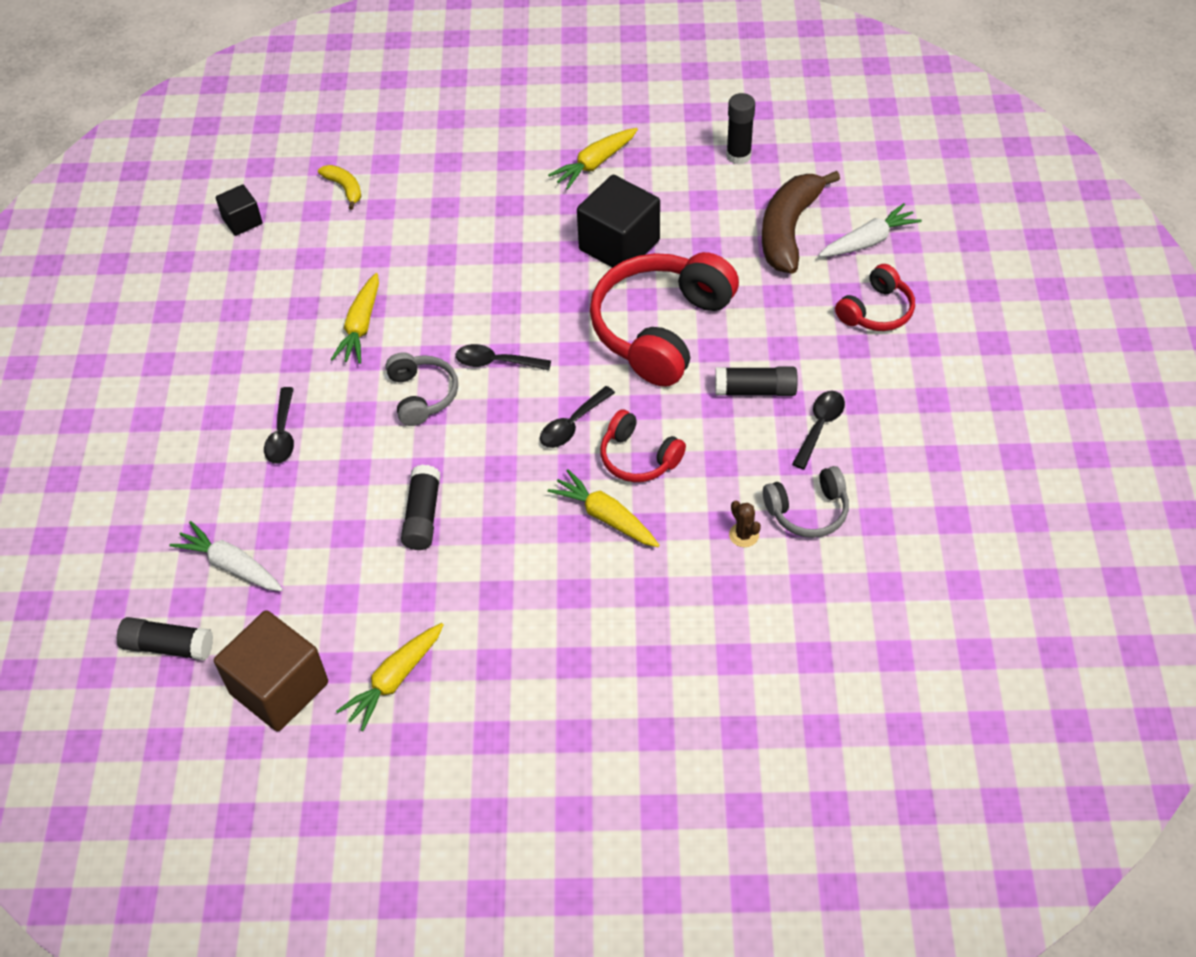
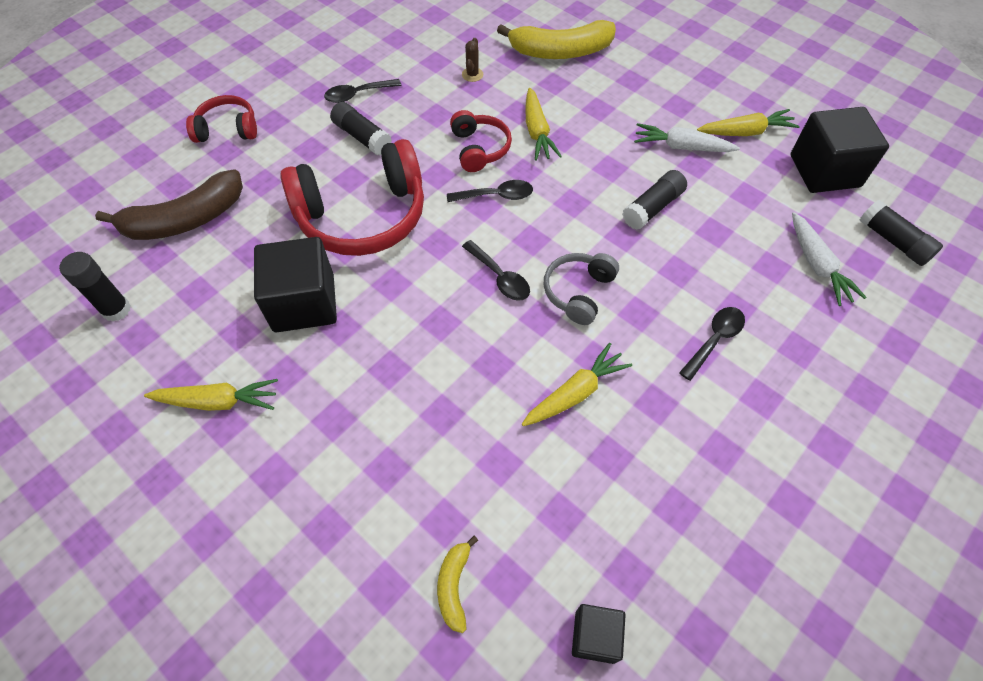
camera: 140 degrees left, 5 degrees up
(279, 688) = (824, 171): brown cube -> black cube
(689, 641) = (560, 51): none -> yellow banana
(808, 511) = (424, 63): grey headphones -> none
(868, 241) = (157, 173): white carrot -> white carrot (681, 147)

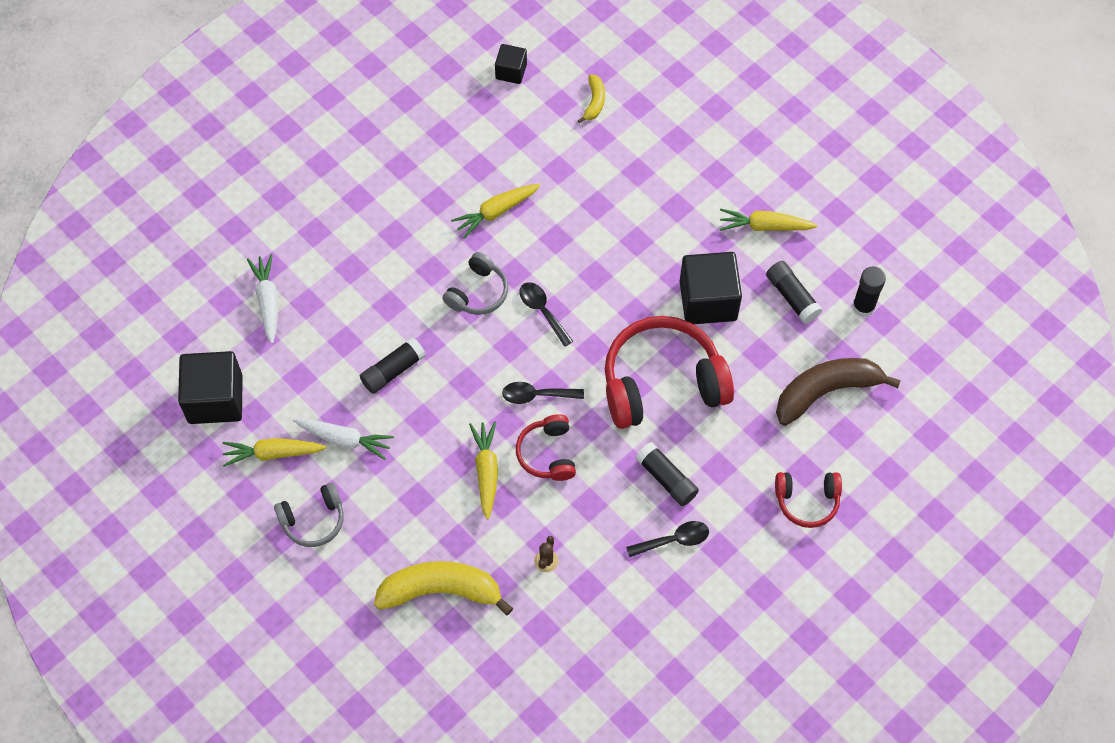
camera: 175 degrees left, 5 degrees up
(687, 88) = (313, 520): none -> grey headphones
(714, 340) = (378, 244): black spoon -> none
(893, 241) = (190, 319): black glue stick -> black glue stick (792, 297)

